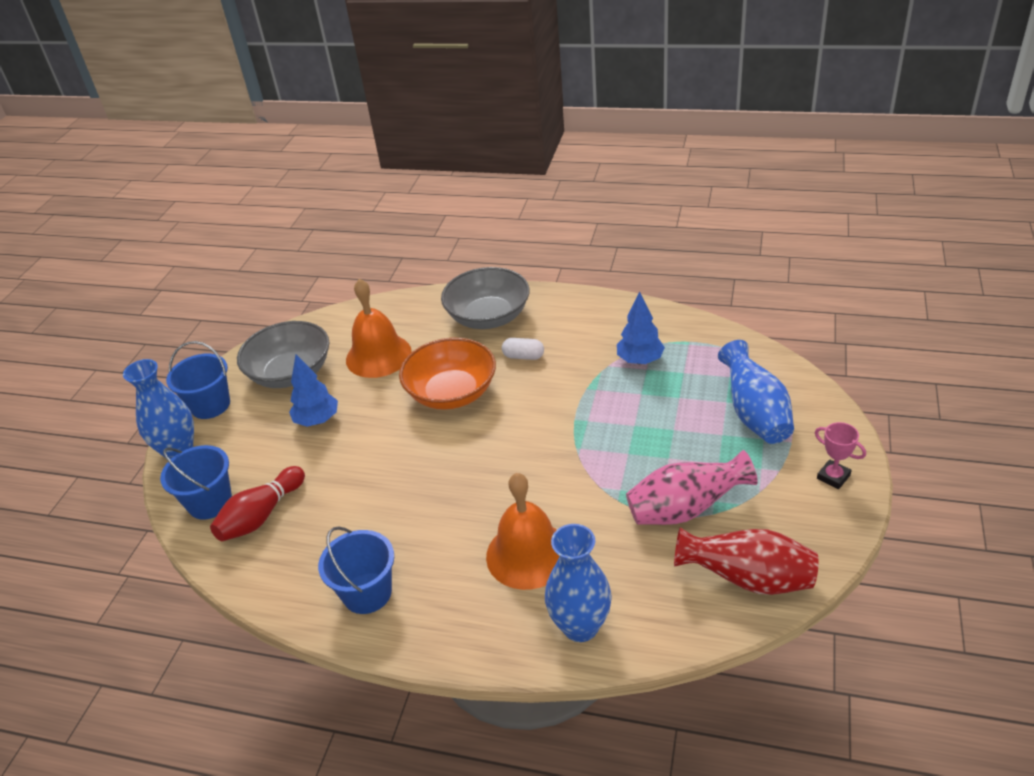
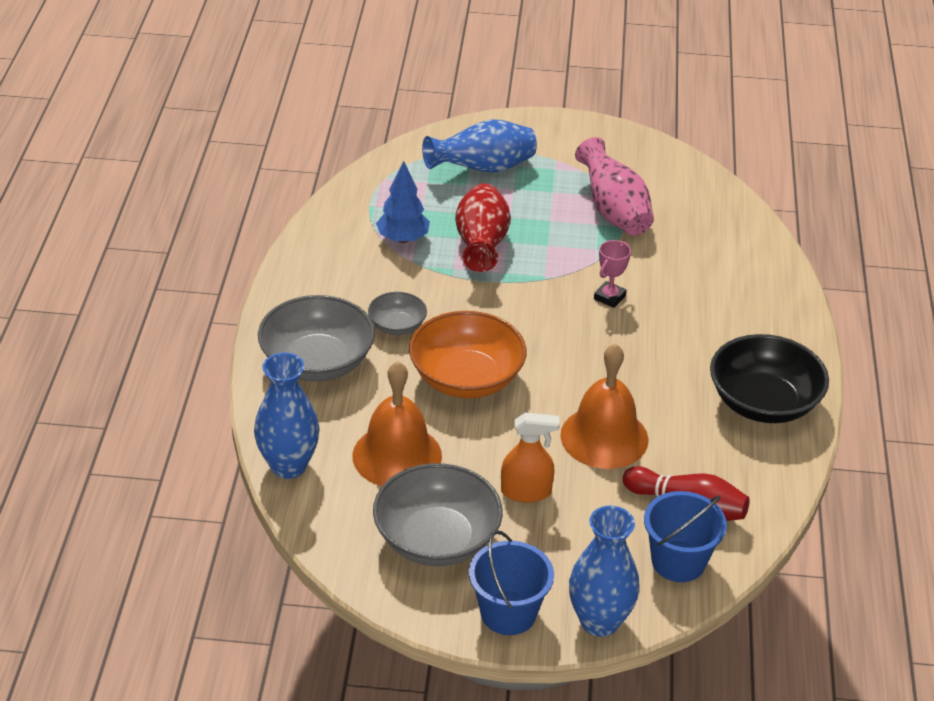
camera: 105 degrees left, 0 degrees up
(317, 420) = (526, 491): blue tree -> orange spray bottle
(367, 593) = (763, 402): blue bucket -> black bowl
(523, 356) = (397, 326): white capsule -> grey bowl
(528, 554) = (689, 302): orange bell -> orange bell (604, 437)
(580, 626) = (757, 267): blue vase -> blue vase (288, 466)
(747, 579) = (682, 181): red vase -> red vase (481, 246)
(833, 477) = (559, 133): pink trophy -> pink trophy (609, 297)

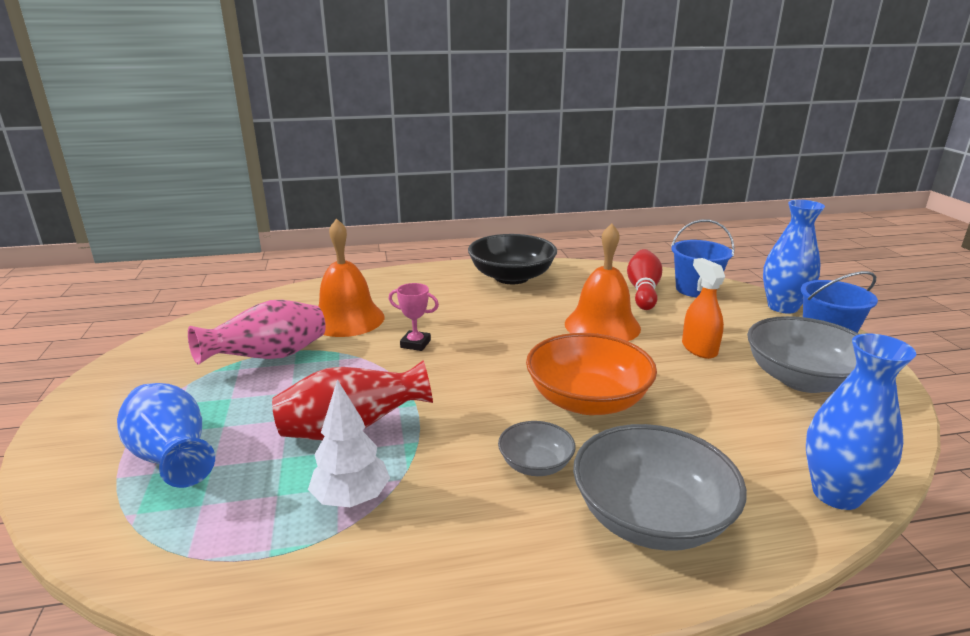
camera: 105 degrees left, 15 degrees down
(397, 455) = (734, 421): orange bell -> orange bell (347, 319)
(403, 239) = (351, 499): blue tree -> white tree

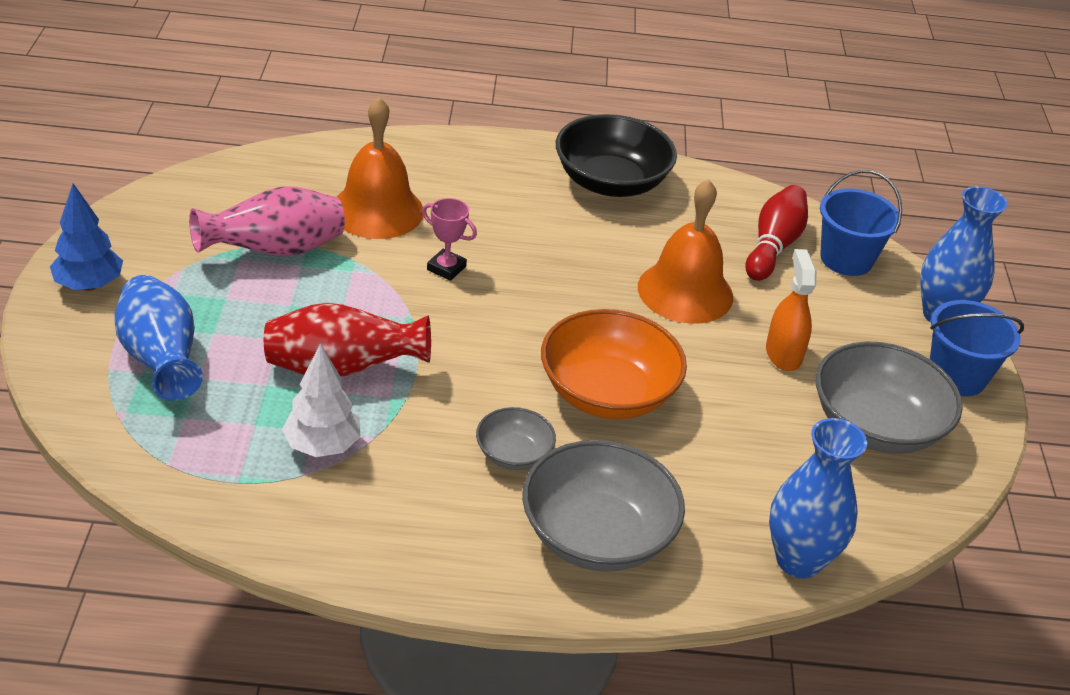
camera: 10 degrees right, 15 degrees up
(97, 412) = (89, 285): none -> blue tree

